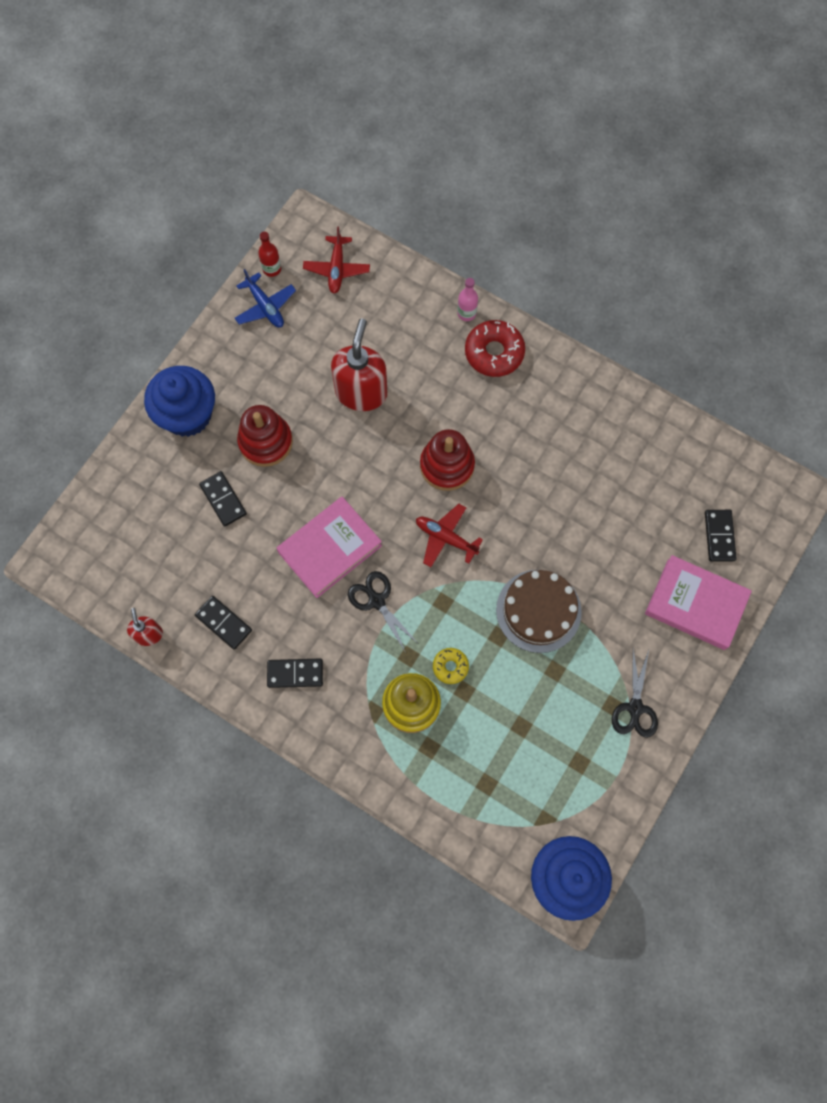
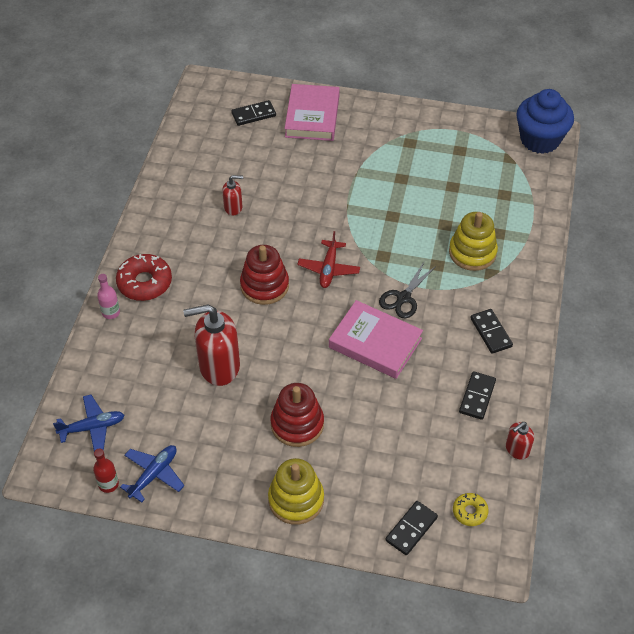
camera: 110 degrees left, 20 degrees down
(187, 415) = (296, 499): blue cupcake -> yellow stacking toy
(223, 500) = (367, 438): black domino -> black domino (411, 529)
(337, 269) = (92, 427): red plane -> blue plane
(450, 667) = (431, 237): yellow donut -> yellow donut (469, 512)
(538, 611) = (360, 198): brown cake -> none
(571, 468) = (233, 207): none -> red soap dispenser
(635, 708) = (404, 131): black scissors -> none

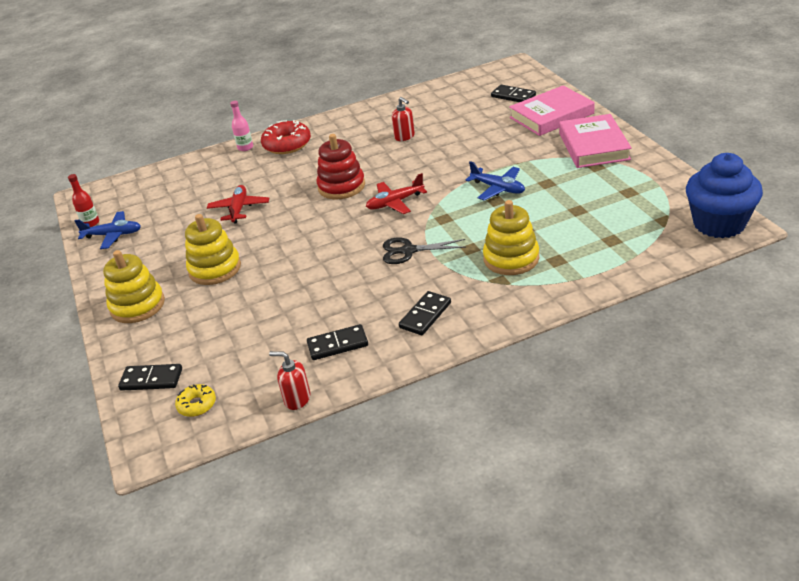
camera: 60 degrees right, 15 degrees down
(92, 427) = (136, 193): blue plane -> blue plane (498, 188)
(219, 366) = (239, 209): red soap dispenser -> red plane
(297, 424) = (215, 269): red stacking toy -> yellow stacking toy
(375, 343) = (340, 262): pink book -> pink book (593, 146)

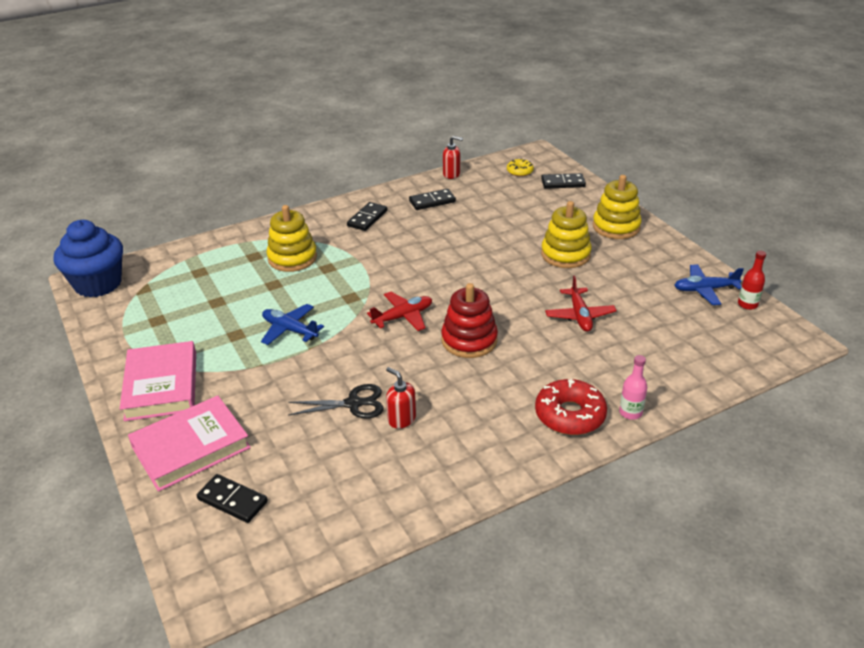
camera: 170 degrees right, 0 degrees up
(408, 251) = (384, 267): black scissors -> black scissors (353, 404)

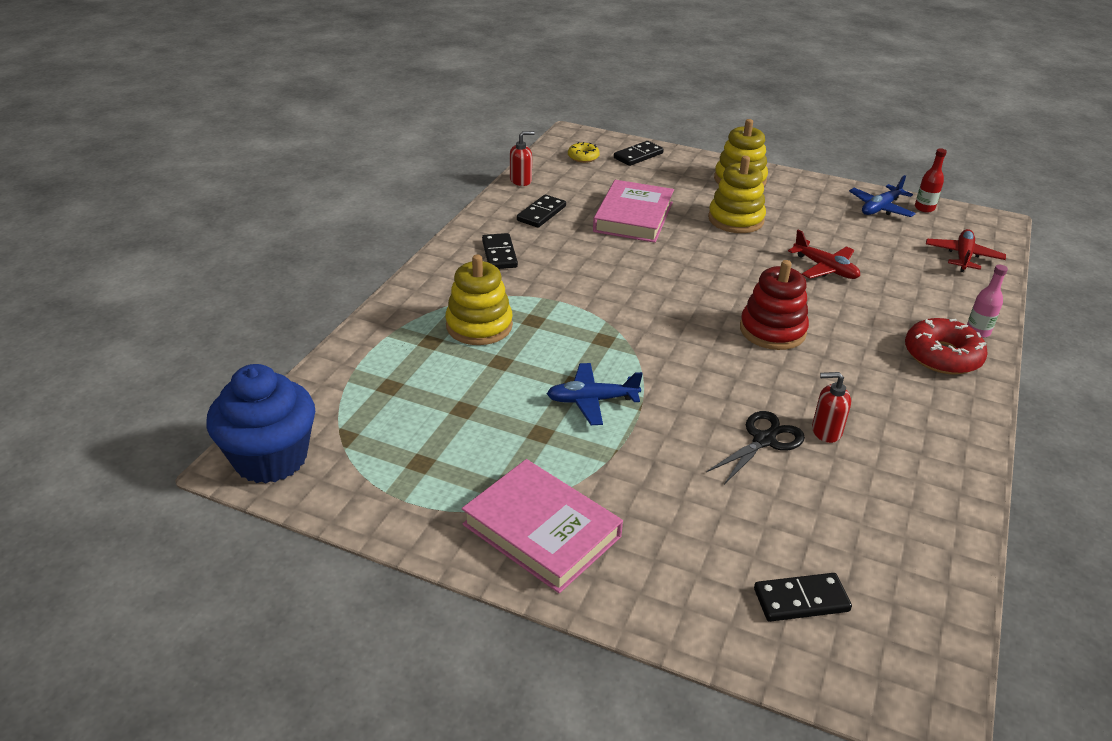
camera: 40 degrees left, 0 degrees up
(191, 447) = (677, 575): pink book -> pink book (633, 217)
(403, 317) = (682, 336): red plane -> red plane (963, 257)

